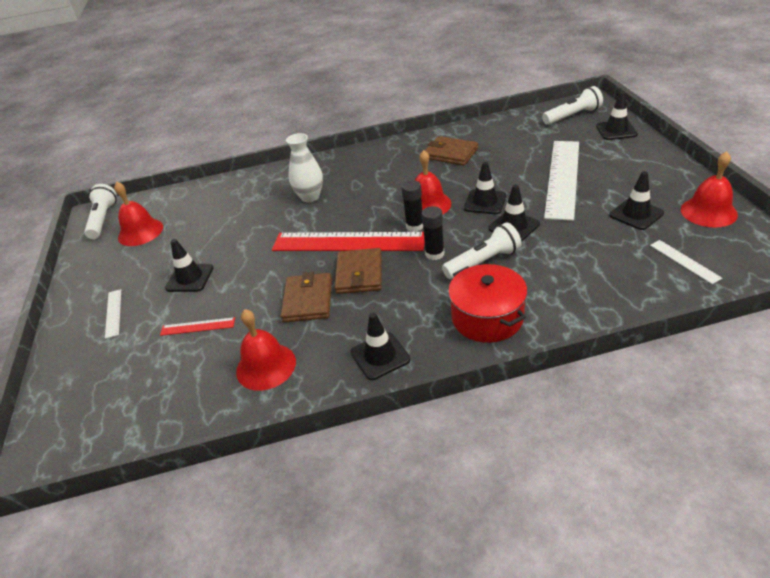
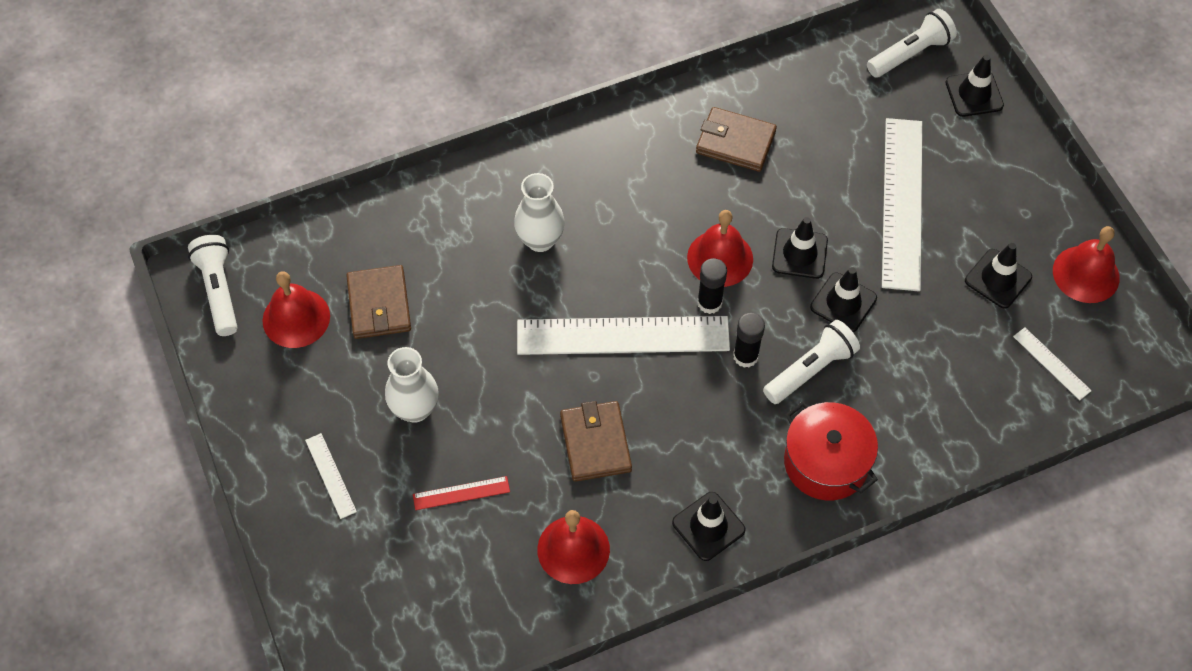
camera: 15 degrees left, 20 degrees up
(190, 278) = (415, 409): black traffic cone -> white vase
(348, 242) = (623, 335): red ruler -> white ruler
(359, 274) = (652, 395): brown wallet -> brown wallet (379, 304)

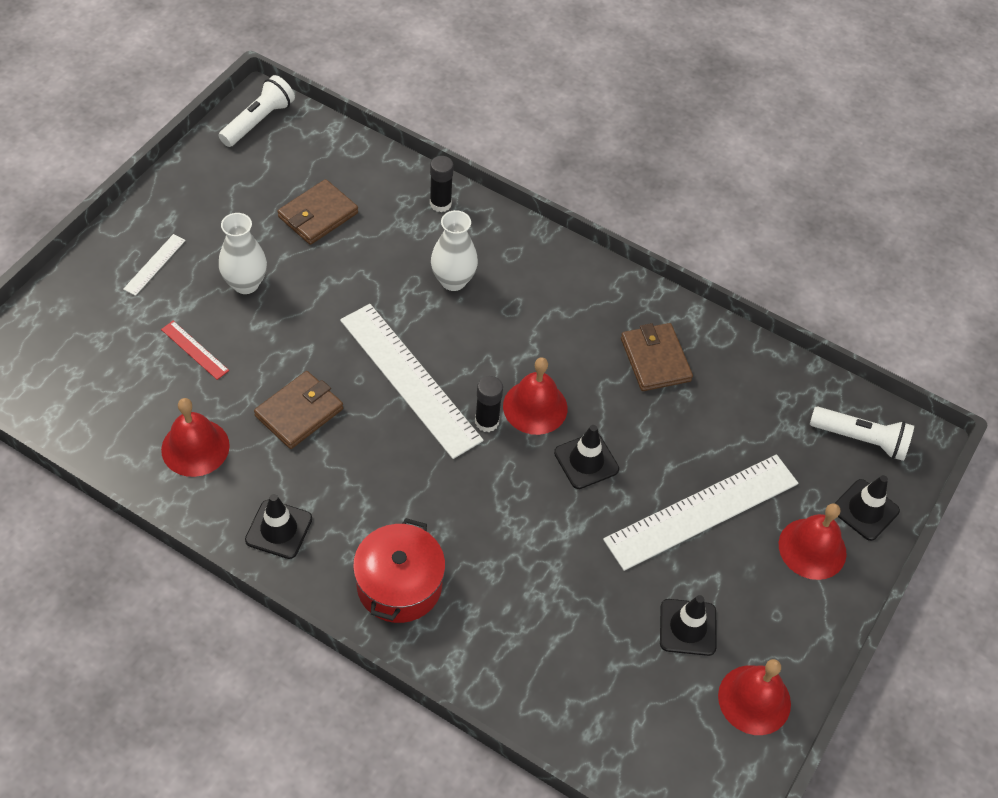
camera: 50 degrees right, 5 degrees down
(296, 318) = (269, 175): red bell -> red bell (812, 548)
(745, 356) = (456, 473): black glue stick -> black glue stick (440, 204)
(810, 370) = (480, 527): white flashlight -> none
(843, 303) = (564, 518): black traffic cone -> none
(1051, 363) = (635, 717): white ruler -> none

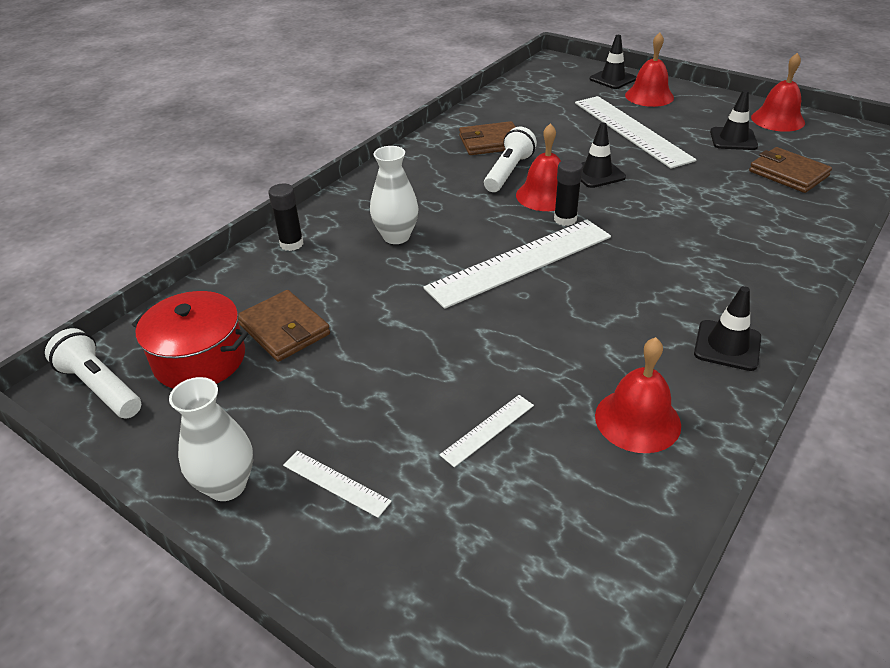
camera: 80 degrees left, 15 degrees down
(195, 350) = (487, 429): red ruler -> white ruler
(245, 284) = (382, 387): white vase -> white vase (227, 485)
(299, 412) = (572, 335): brown wallet -> brown wallet (788, 174)
(399, 585) = (758, 266): red pot -> red pot (200, 359)
(861, 439) = (555, 77): white flashlight -> white flashlight (508, 172)

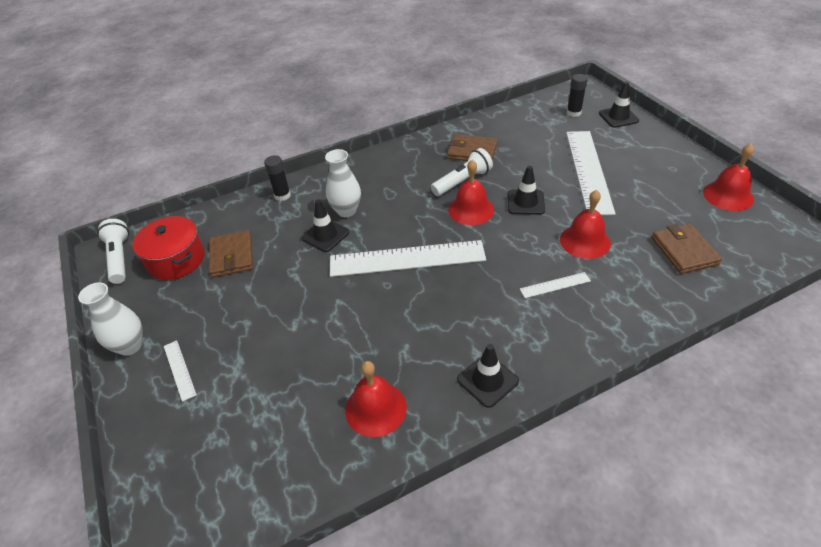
camera: 30 degrees right, 5 degrees up
(487, 429) = (283, 373): white ruler -> white ruler (555, 285)
(565, 219) = (467, 234): black glue stick -> black glue stick (573, 113)
(649, 96) = (634, 141): red bell -> red bell (585, 241)
(733, 139) = (667, 203): black traffic cone -> black traffic cone (325, 235)

